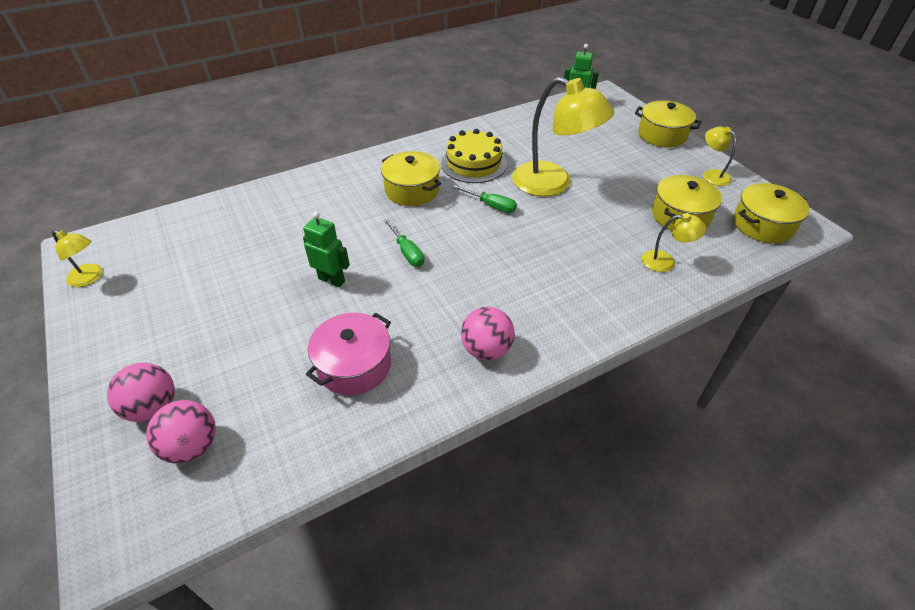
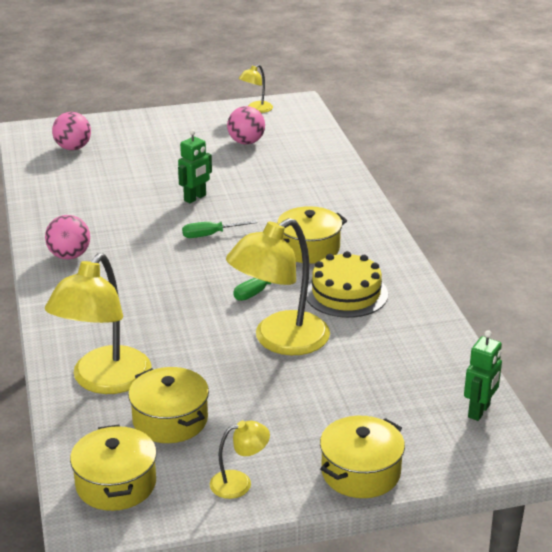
camera: 105 degrees right, 15 degrees down
(153, 407) = (113, 136): pink ball -> pink ball (246, 142)
(354, 365) = (96, 201): pink pot -> none
(665, 261) = (104, 381): yellow lamp -> yellow lamp, size x2.11

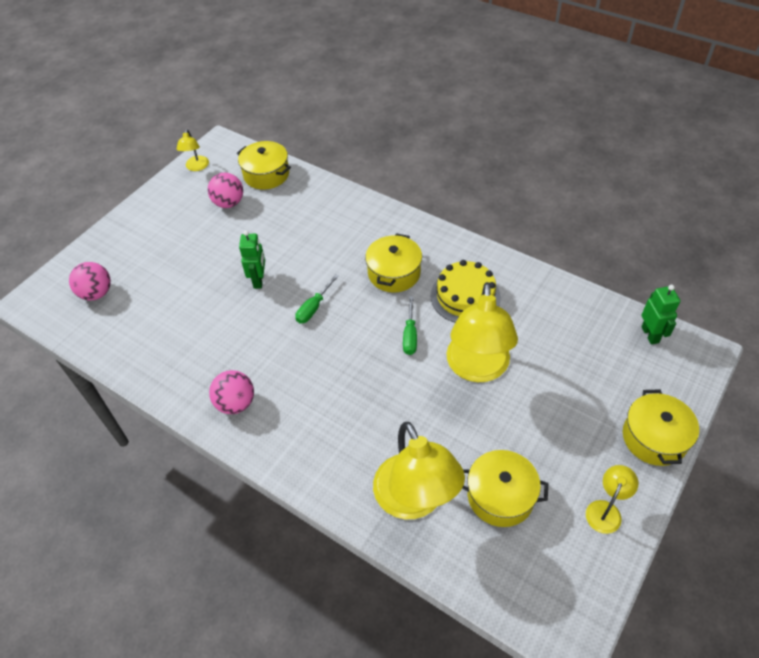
camera: 40 degrees left, 20 degrees up
(116, 484) = (540, 583): yellow pot -> yellow pot (266, 174)

